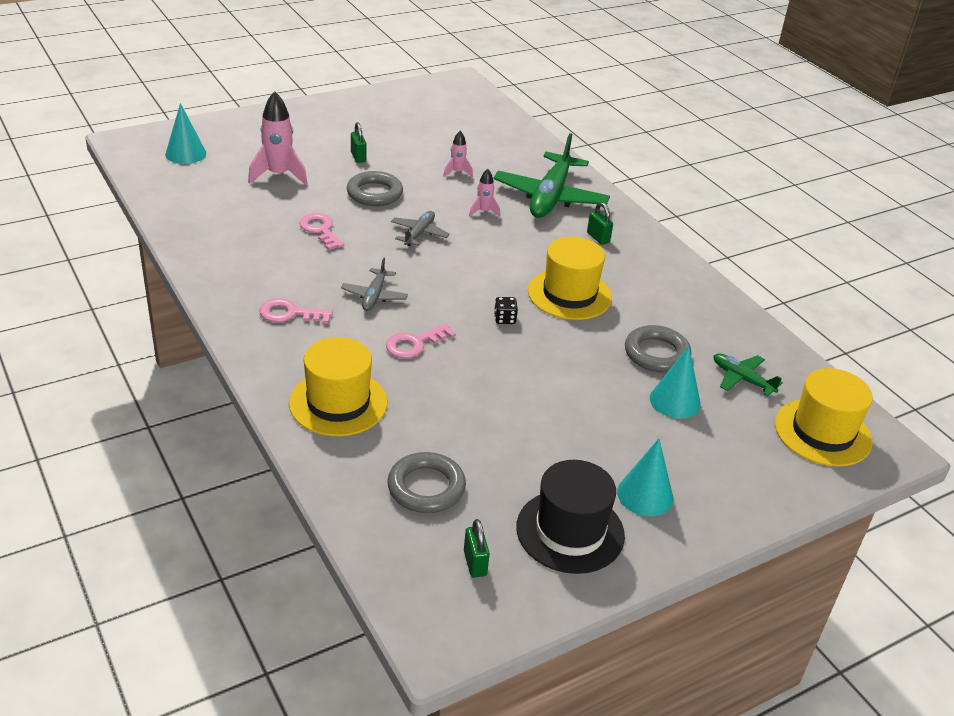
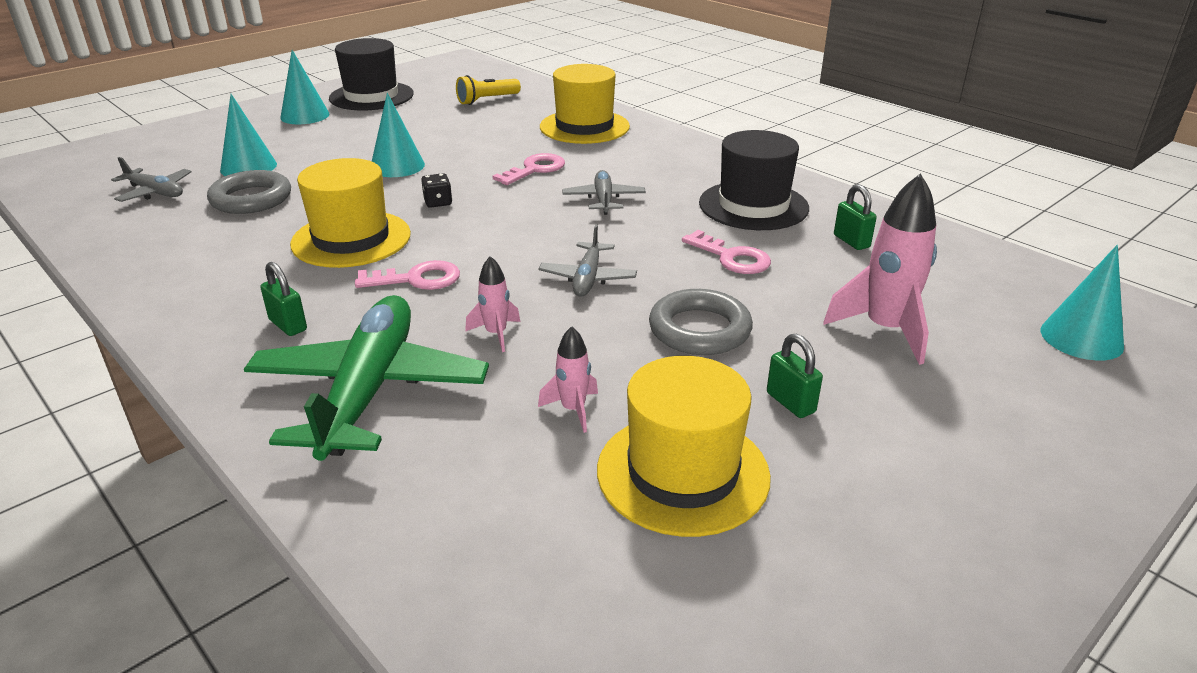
camera: 170 degrees right, 5 degrees down
(266, 268) = (753, 205): none -> black hat
(289, 313) = (684, 172): pink key -> pink key (417, 279)
(426, 487) = (487, 100): grey ring -> yellow flashlight
(475, 563) = (441, 80): green padlock -> green padlock (851, 241)
(537, 374) = (397, 166): none -> turquoise cone
(742, 379) = (155, 192): green plane -> grey plane
(822, 432) = (95, 166): yellow hat -> yellow hat (683, 472)

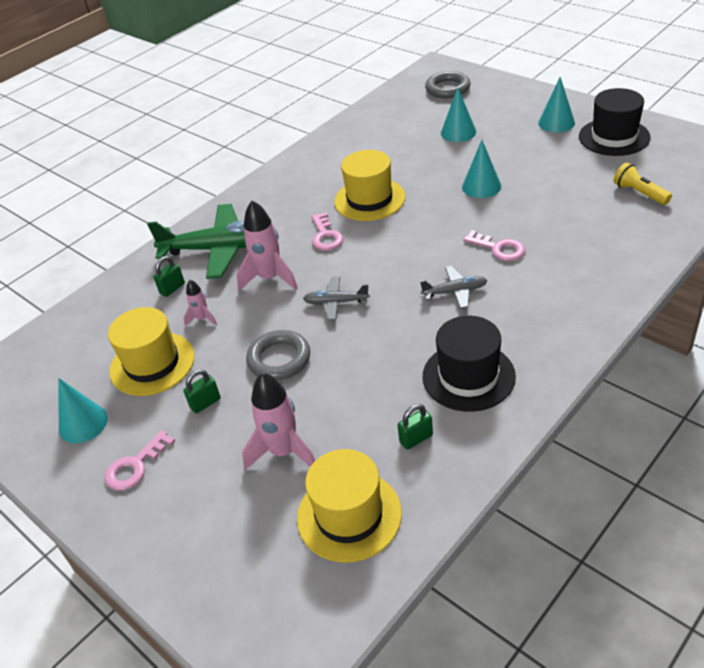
camera: 90 degrees right, 10 degrees up
(155, 192) = (412, 116): grey plane -> none
(251, 199) = (413, 149): grey ring -> grey ring (447, 89)
(288, 325) = (275, 208): green padlock -> green padlock (172, 288)
(438, 202) = (428, 218): black dice -> none
(496, 334) = (270, 278): pink rocket -> pink rocket, size x1.90
(584, 127) = (603, 258): yellow hat -> yellow hat (349, 515)
(732, 257) = (375, 368): pink key -> pink key (135, 466)
(1081, 338) = (279, 574): turquoise cone -> turquoise cone (83, 423)

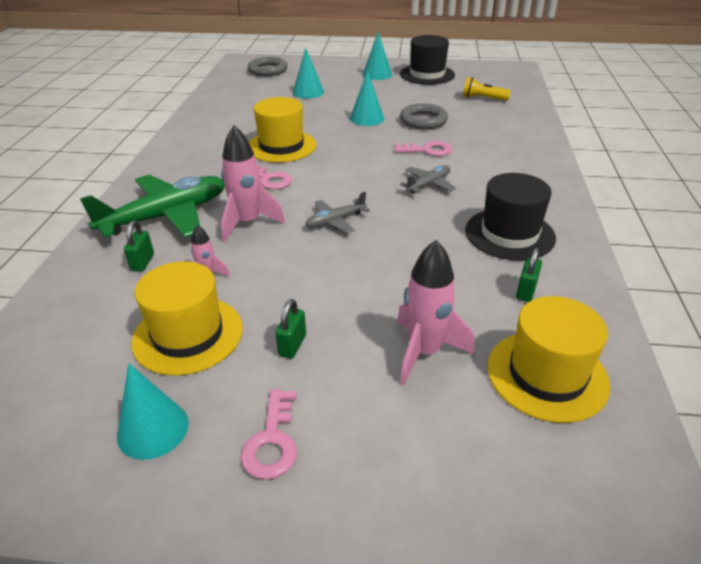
camera: 40 degrees left, 5 degrees down
(279, 359) = (330, 280): grey ring -> grey ring (423, 121)

